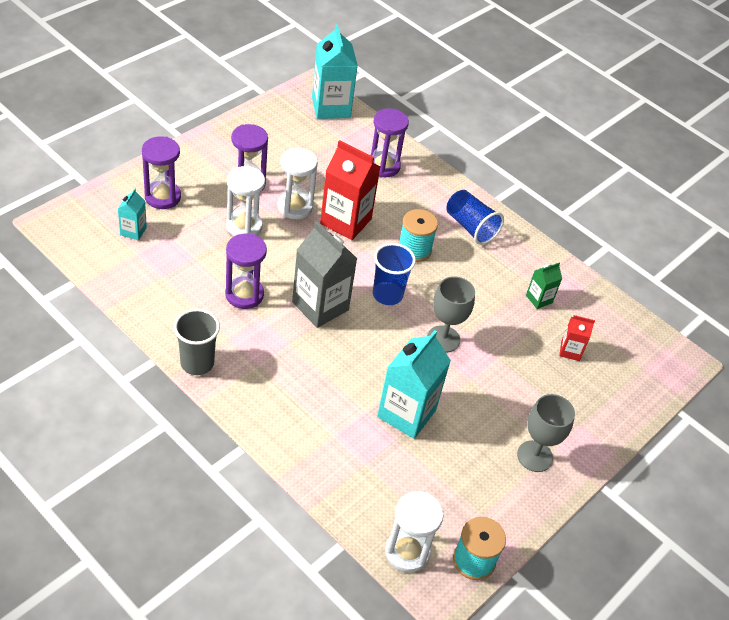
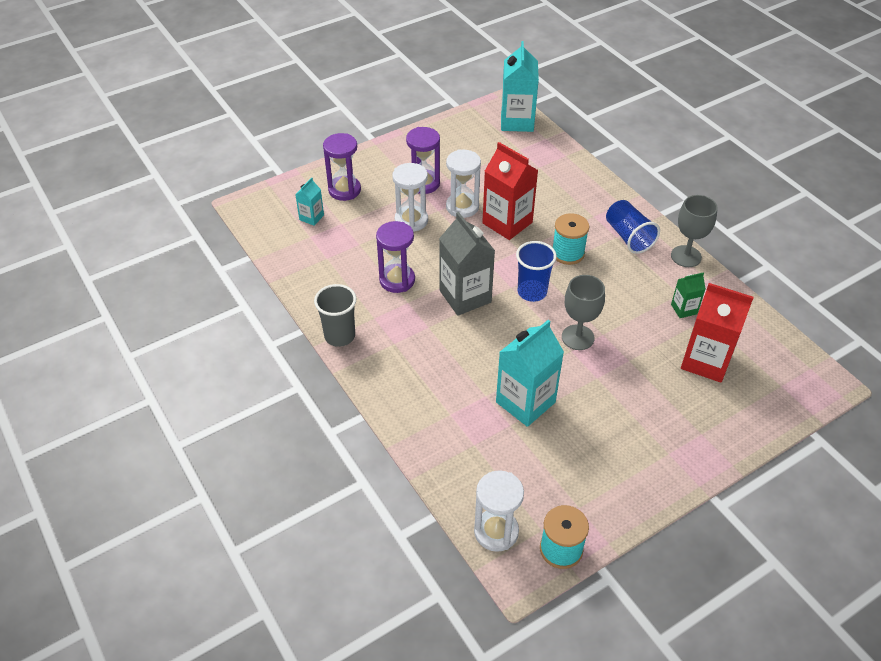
camera: 20 degrees right, 0 degrees up
(383, 166) = (555, 176): purple hourglass -> none
(535, 456) = (646, 458): grey goblet -> grey goblet (686, 256)
(570, 351) = (706, 361): red carton -> red carton, size x1.99

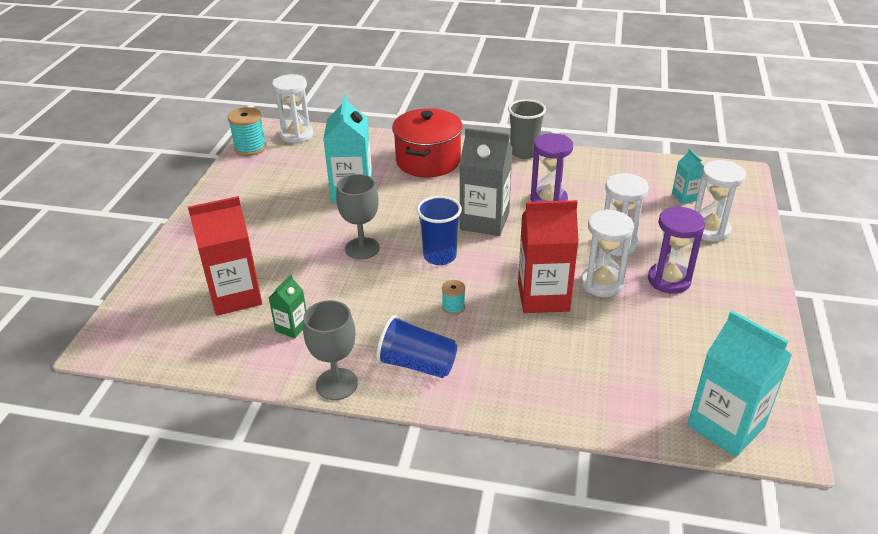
camera: 135 degrees right, 10 degrees down
(344, 190) = (709, 230): purple hourglass -> white hourglass
(423, 389) = (428, 161): none -> red pot
(568, 253) = (453, 307): turquoise spool -> turquoise spool, size x0.55

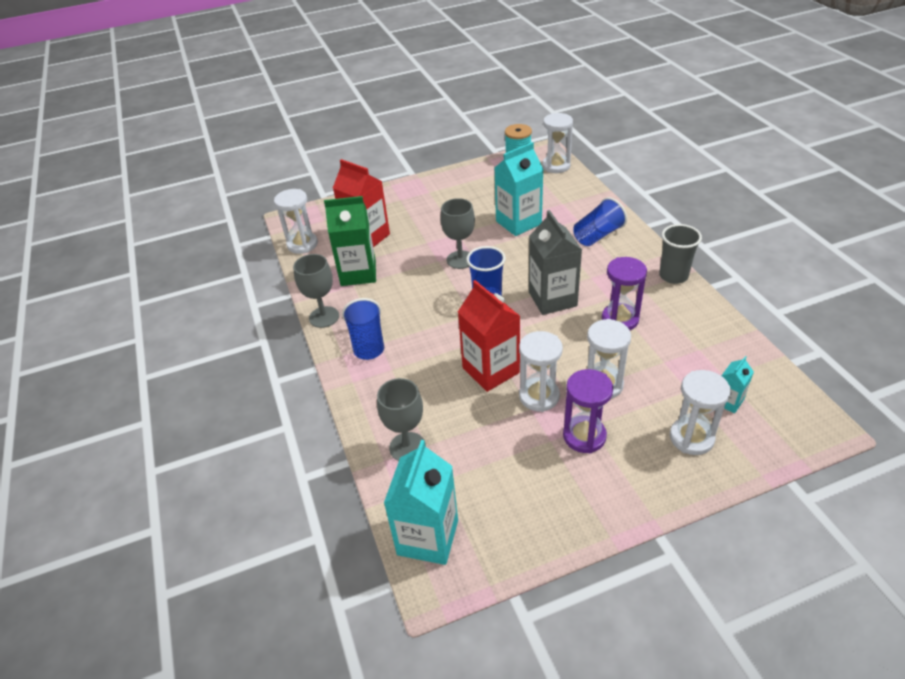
camera: 60 degrees right, 5 degrees up
(174, 353) = (302, 244): none -> white hourglass
(292, 327) = (358, 273): green carton -> green carton, size x1.99
(428, 161) = (597, 235): red pot -> blue cup
(453, 307) = (438, 331): turquoise spool -> none
(600, 395) = (407, 447): none -> grey goblet

